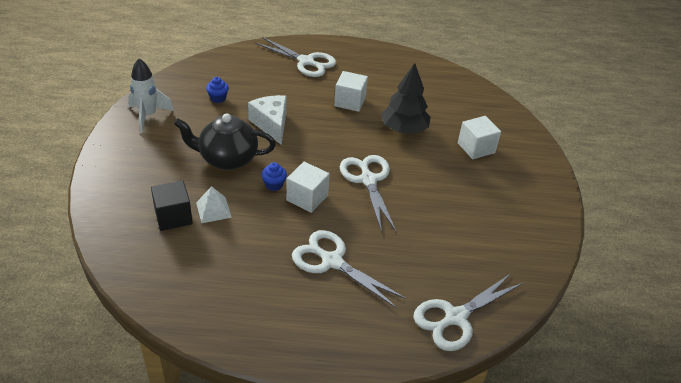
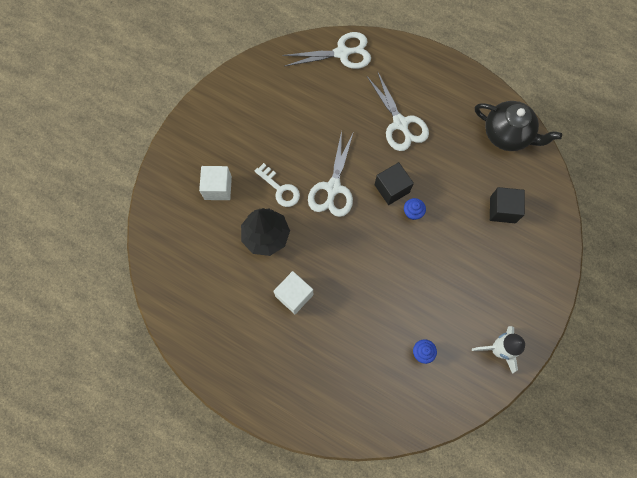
camera: 150 degrees left, 30 degrees up
(213, 210) = (470, 205): white pyramid -> none
(227, 159) = (441, 259): black teapot -> black teapot (507, 135)
(271, 124) = (385, 290): white cheese -> none
(306, 62) = (305, 383): white scissors -> none
(307, 198) = (392, 188): white cube -> black cube
(419, 164) = (280, 189): none -> white key

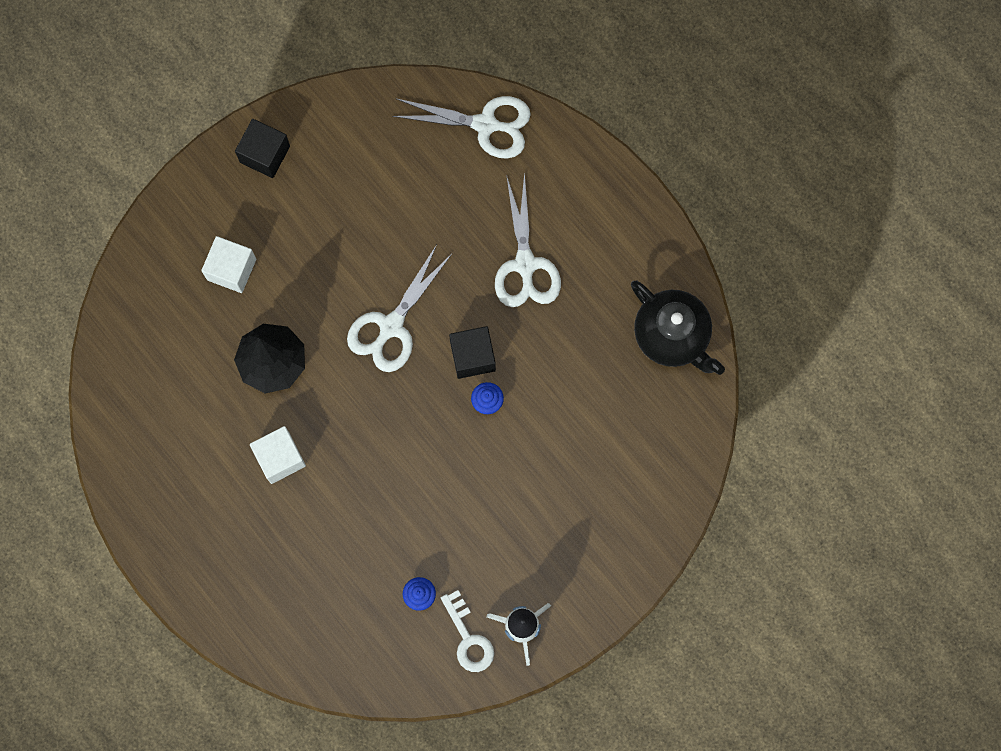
camera: 20 degrees right, 5 degrees up
(280, 189) = (317, 301): white key -> white key (468, 638)
(502, 210) = (615, 442): black cube -> black cube (265, 154)

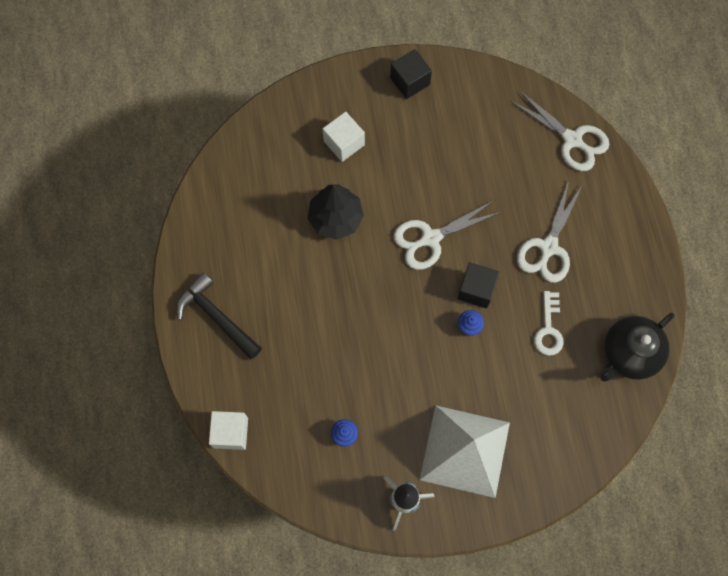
camera: 30 degrees right, 5 degrees down
(205, 547) = (216, 317): none -> black hammer
(280, 458) = (303, 285): white cube -> white cube (231, 433)
(468, 638) = (361, 486): white key -> white key (548, 329)
(556, 538) = (465, 450): none -> white pyramid
(672, 336) = (628, 354): black teapot -> black teapot turned 60 degrees clockwise

